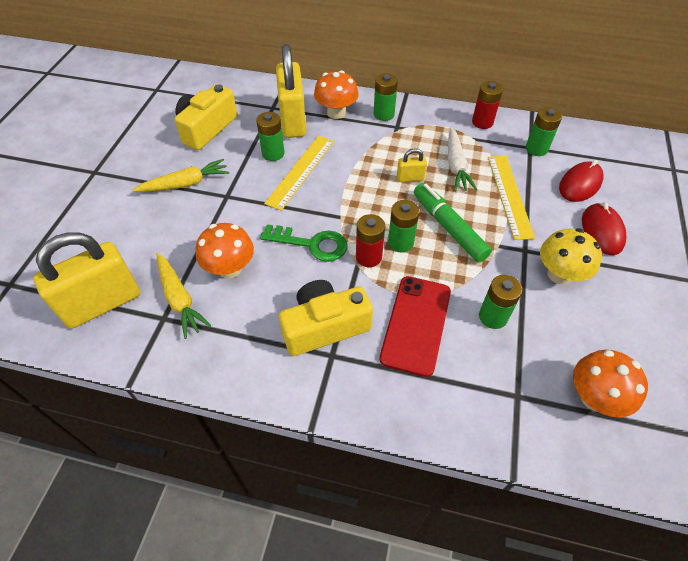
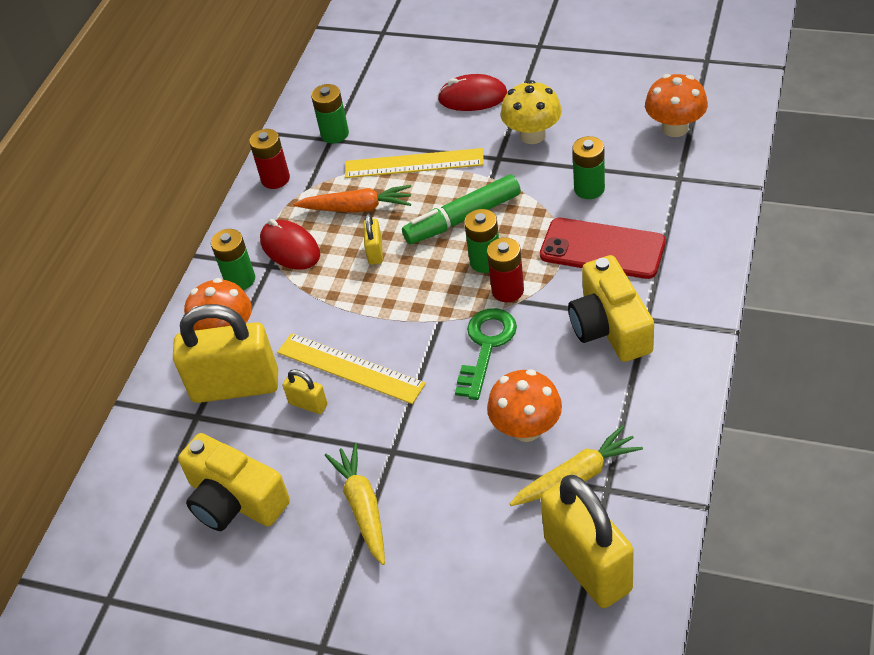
camera: 80 degrees left, 5 degrees down
(273, 153) = (308, 404): green battery -> yellow padlock
(456, 166) = (357, 208): white carrot -> orange carrot
(580, 184) = (400, 105): red mouse -> red mouse (290, 248)

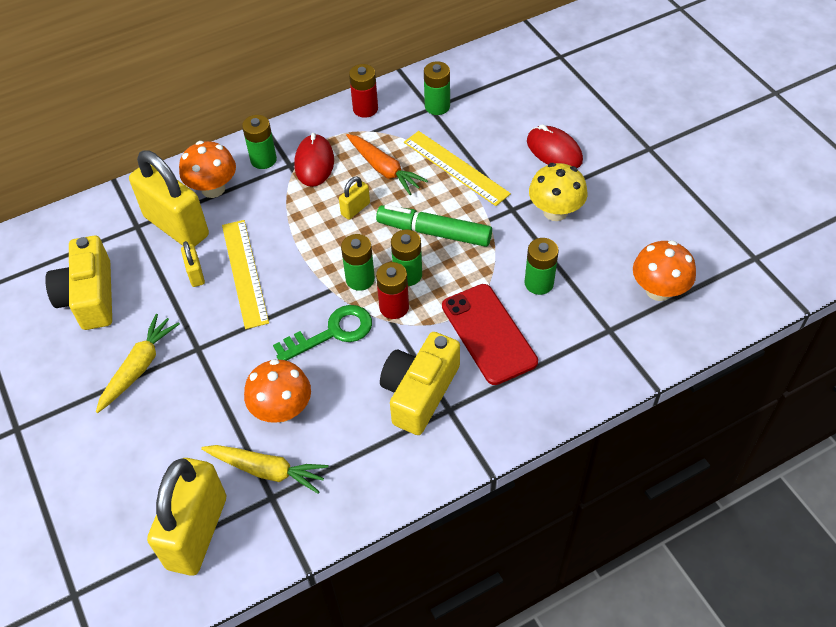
camera: 40 degrees right, 5 degrees up
(453, 294) = (360, 279): none -> green battery

